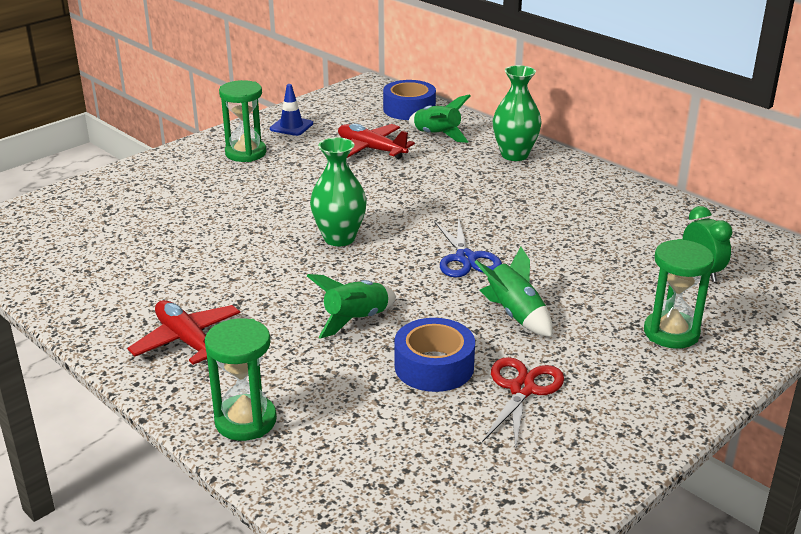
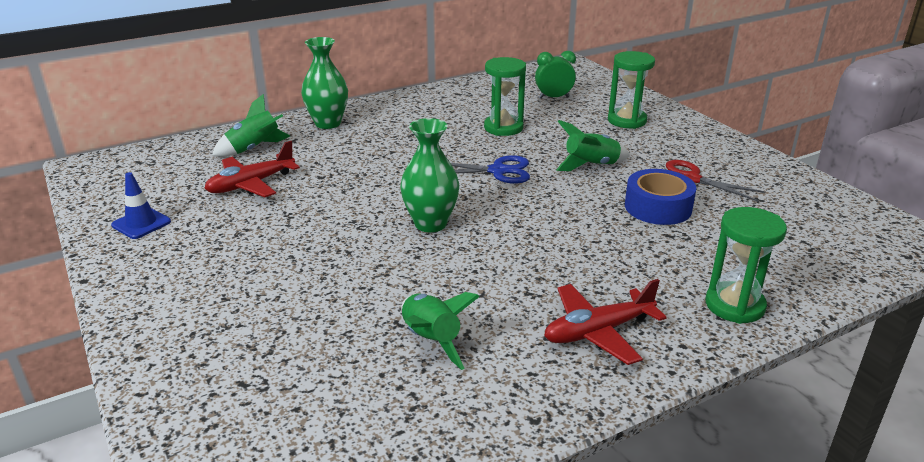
camera: 75 degrees left, 0 degrees up
(245, 153) = (183, 261): green hourglass -> green hourglass (503, 128)
(356, 320) = (581, 232): green rocket -> green rocket (431, 340)
(409, 109) = (177, 153): blue tape -> none

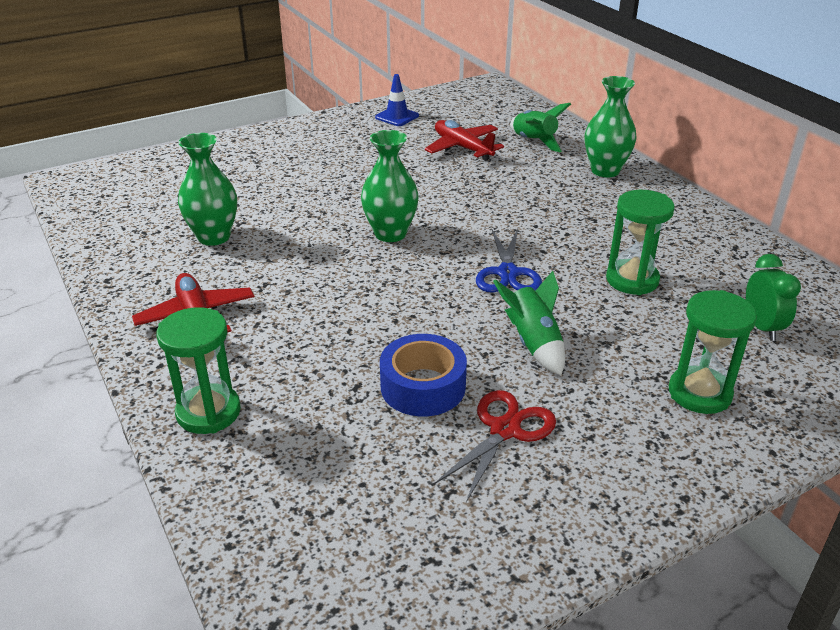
camera: 90 degrees right, 5 degrees up
(431, 340) = (214, 237): green rocket -> green vase

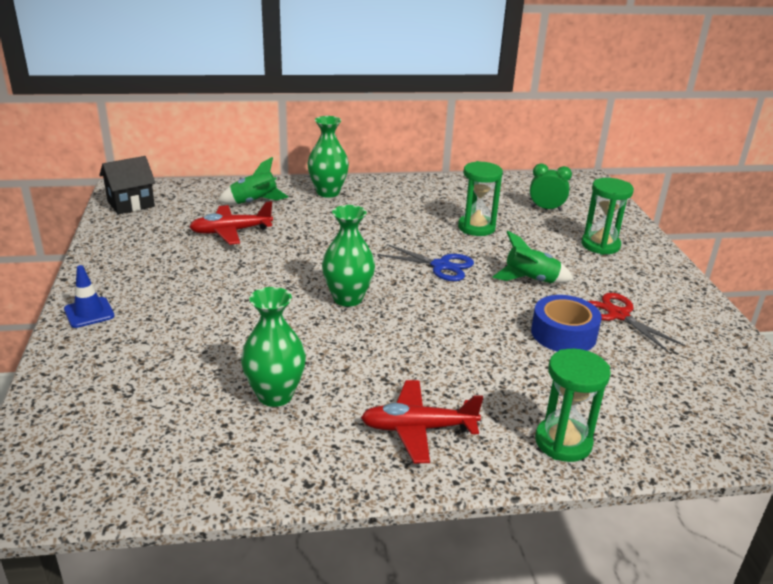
camera: 70 degrees left, 5 degrees down
(397, 117) = (131, 244): blue traffic cone -> blue traffic cone (89, 313)
(466, 95) = (131, 204): none -> black house

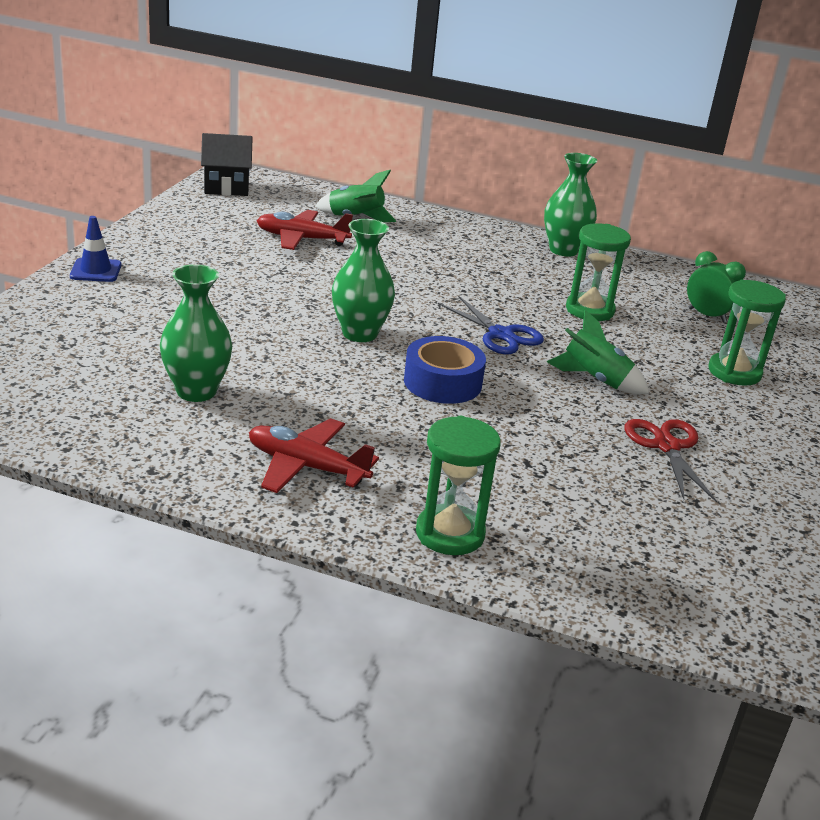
camera: 25 degrees right, 0 degrees up
(328, 192) = (448, 229): green vase -> green vase (563, 250)
(563, 334) = (572, 441): blue tape -> blue tape (442, 382)

